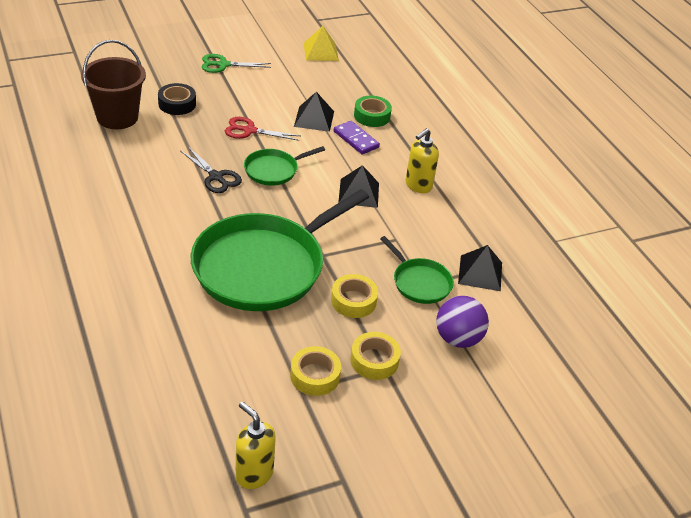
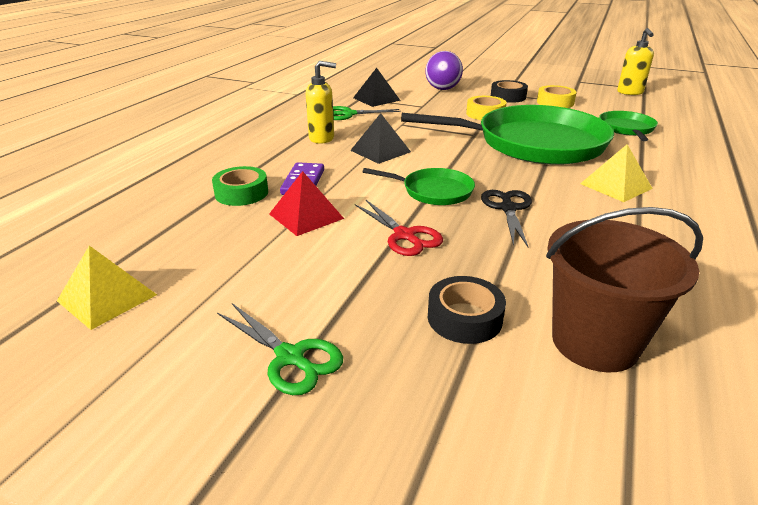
camera: 130 degrees left, 10 degrees down
(164, 236) = (616, 186): none -> yellow pyramid
(314, 119) = (306, 216): black pyramid -> red pyramid
(374, 360) = (508, 97): yellow tape -> black tape
(419, 282) = (424, 107): green pan -> green pan (626, 129)
(456, 230) = (349, 114): none -> green scissors

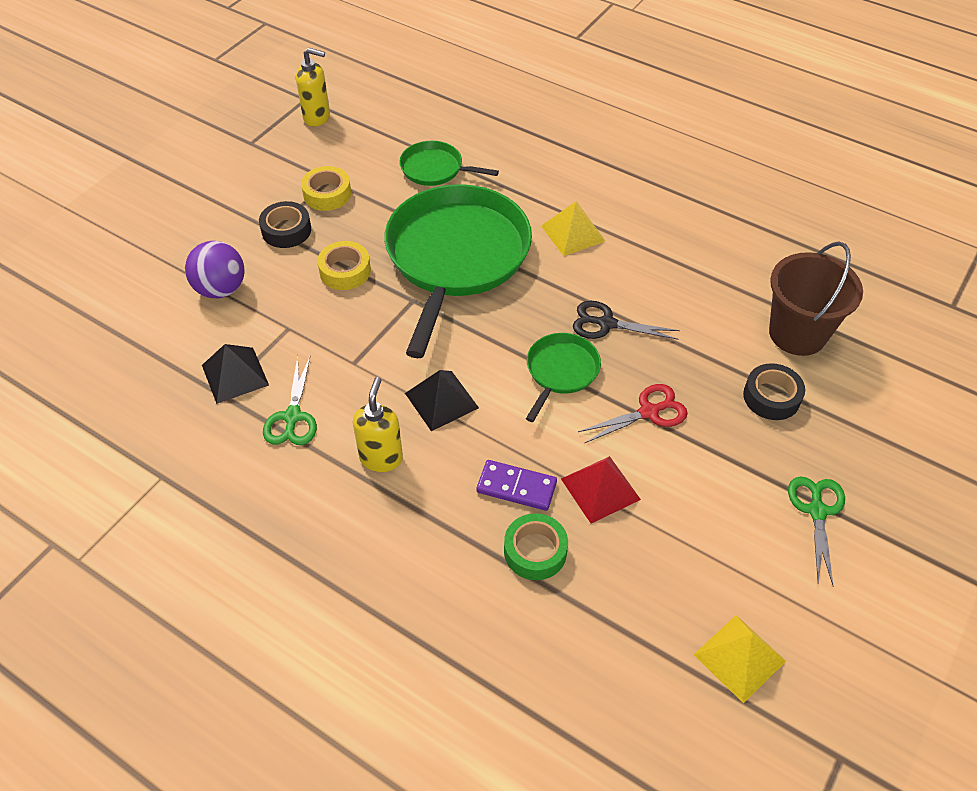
camera: 80 degrees left, 20 degrees up
(290, 357) = (817, 511): green scissors -> green scissors turned 45 degrees counterclockwise

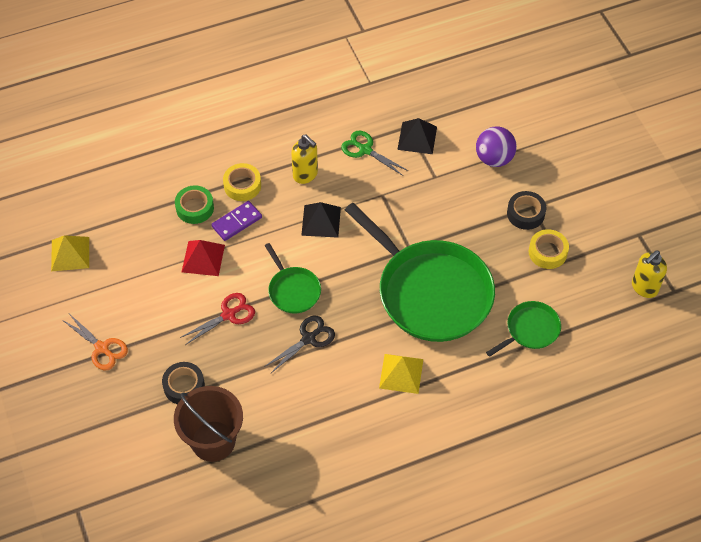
camera: 125 degrees right, 5 degrees up
(345, 271) = (463, 226): yellow tape -> yellow tape (242, 185)
(649, 412) = (228, 315): red scissors -> red scissors turned 135 degrees counterclockwise
(817, 511) = (102, 348): green scissors -> orange scissors

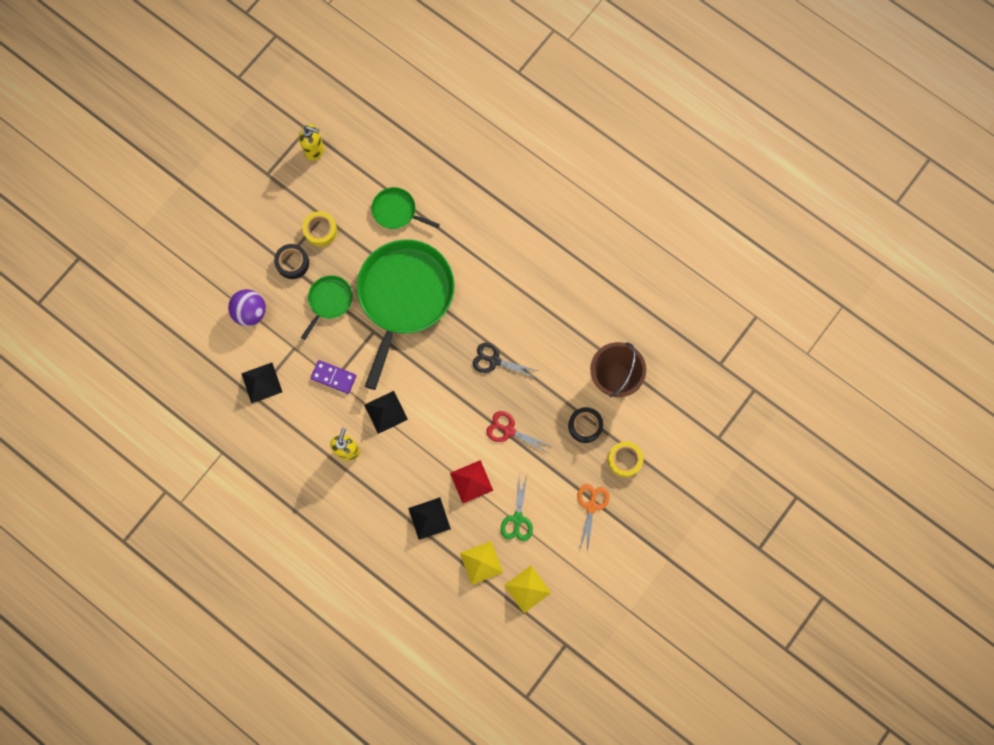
camera: 120 degrees left, 20 degrees up
(195, 208) = (429, 518): green tape -> black pyramid
(236, 222) = (423, 476): purple domino -> purple domino (333, 377)
(242, 185) = (386, 494): yellow tape -> yellow tape (624, 460)
(293, 290) = (460, 396): green pan -> green pan (329, 301)
(365, 150) = (296, 417): green scissors -> green scissors (517, 519)
(401, 373) = (484, 281): yellow pyramid -> yellow pyramid (481, 562)

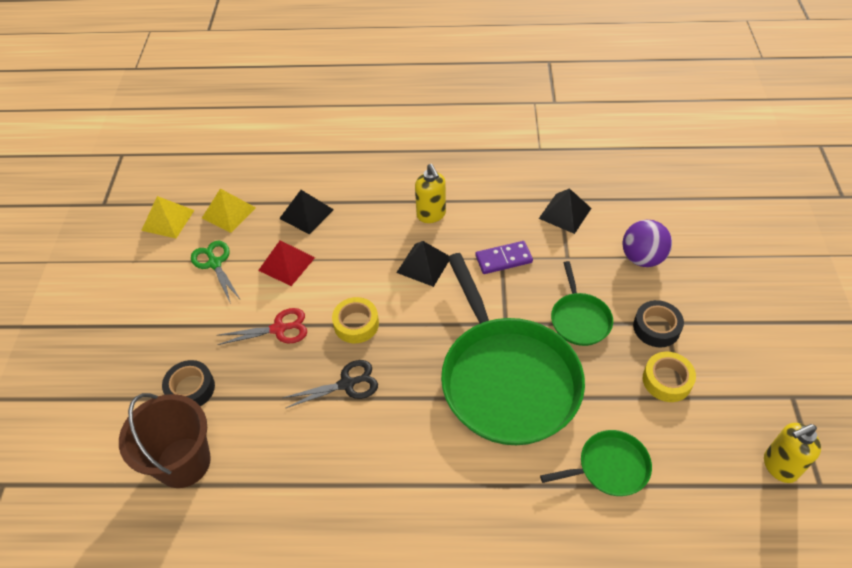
camera: 145 degrees right, 25 degrees down
(591, 506) = (138, 319): orange scissors -> none
(624, 460) = (121, 385): yellow tape -> yellow tape (356, 324)

